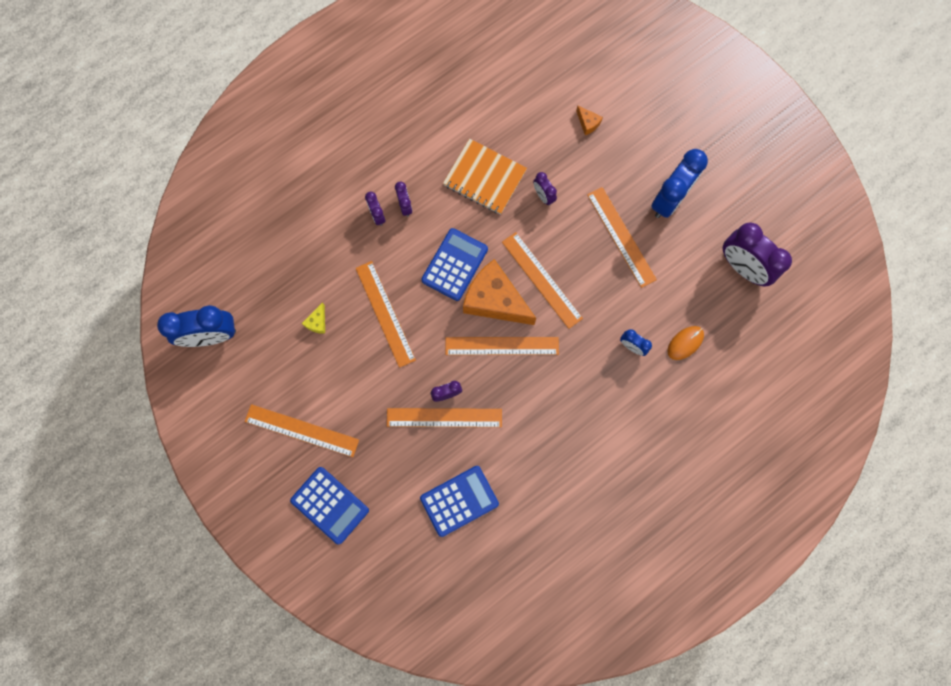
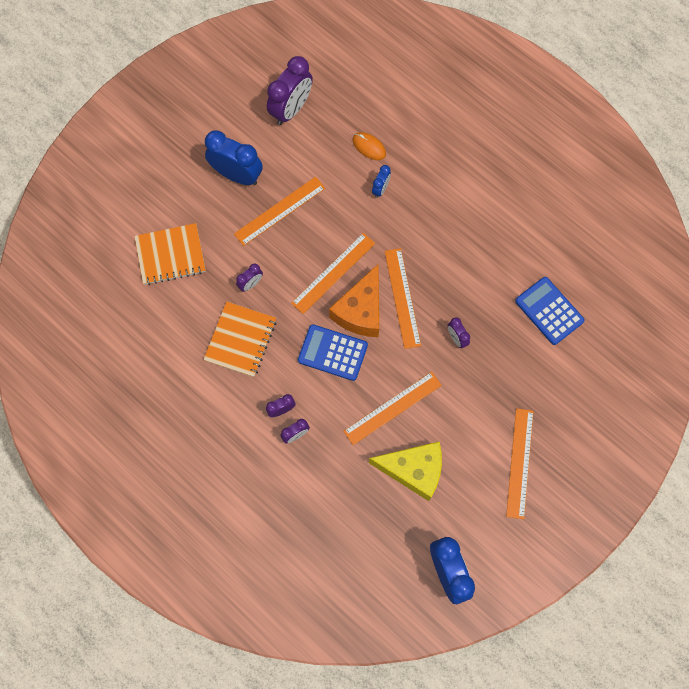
camera: 100 degrees left, 5 degrees down
(317, 322) = (413, 470): yellow cheese -> yellow cheese, size x2.47
(330, 505) = (580, 422): blue calculator -> none
(444, 417) = (478, 336): orange ruler -> none
(588, 123) = (170, 255): orange cheese -> orange notebook

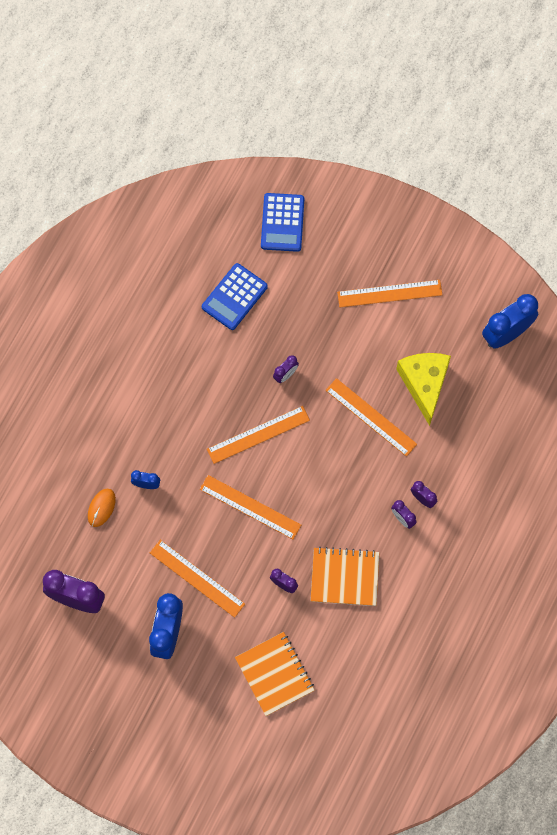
camera: 105 degrees left, 0 degrees up
(332, 352) = (332, 486): blue calculator -> blue calculator (282, 222)
(360, 311) = (282, 470): orange cheese -> none

